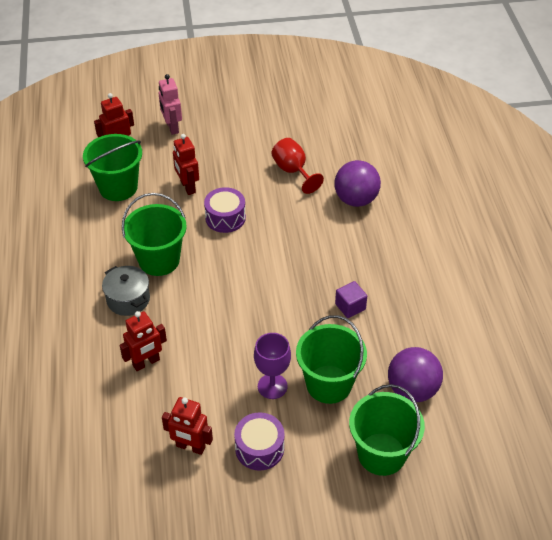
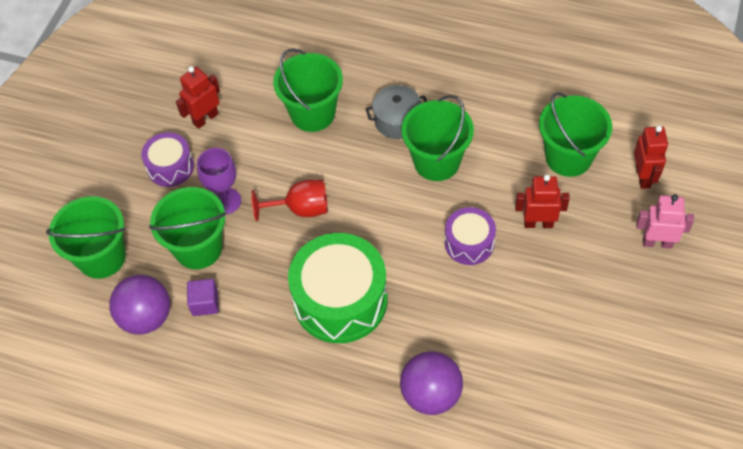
camera: 120 degrees right, 10 degrees up
(146, 363) = (313, 113): red robot -> green bucket
(293, 171) = (515, 345): red goblet -> red goblet (301, 209)
(317, 272) = (340, 300): none -> green drum
(350, 307) = (276, 310): purple cube -> purple cube (205, 303)

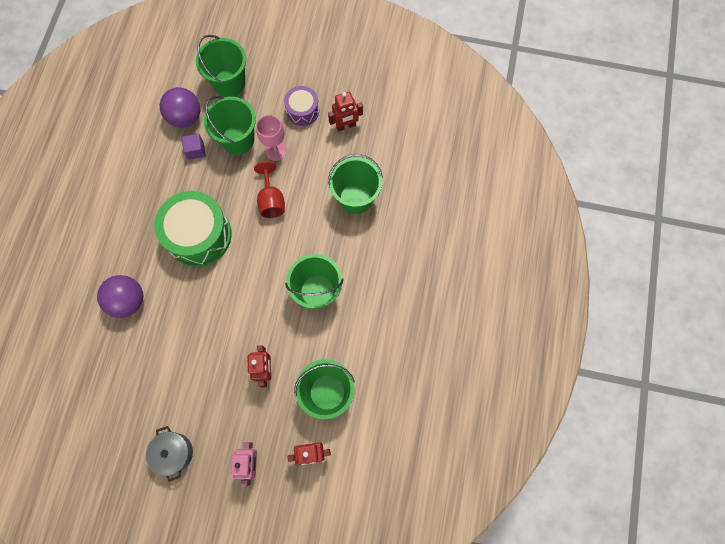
camera: 80 degrees right, 15 degrees up
(205, 118) = (346, 126): red robot -> red robot turned 120 degrees clockwise
(226, 201) = (276, 150): purple goblet -> pink goblet
(397, 121) = (353, 259): grey pot -> grey pot (174, 453)
(469, 243) = (246, 319): purple drum -> none

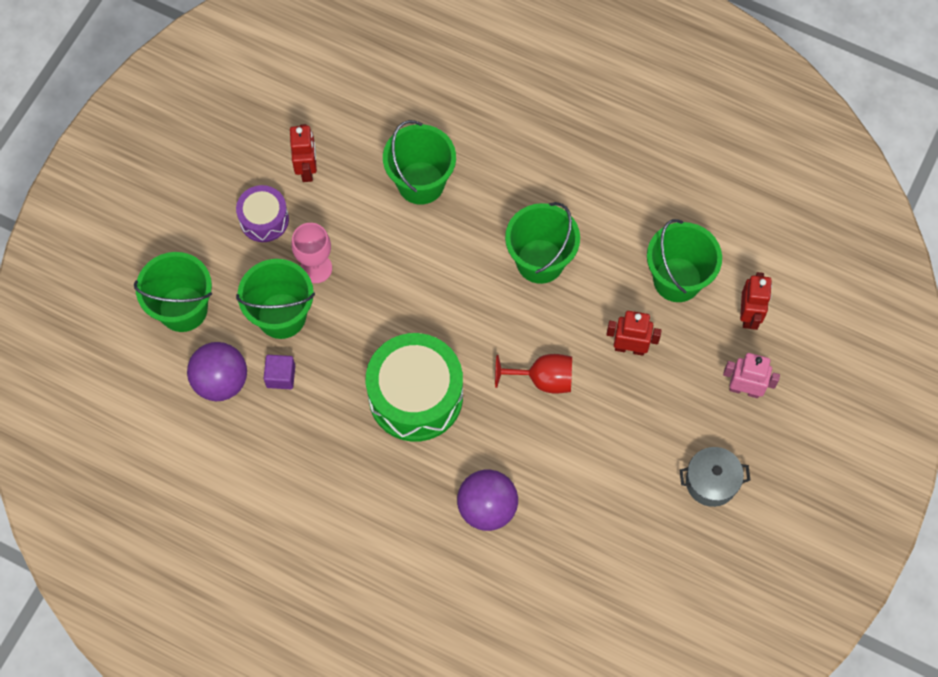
camera: 75 degrees left, 5 degrees down
(271, 200) = (391, 290): red goblet -> red goblet (543, 379)

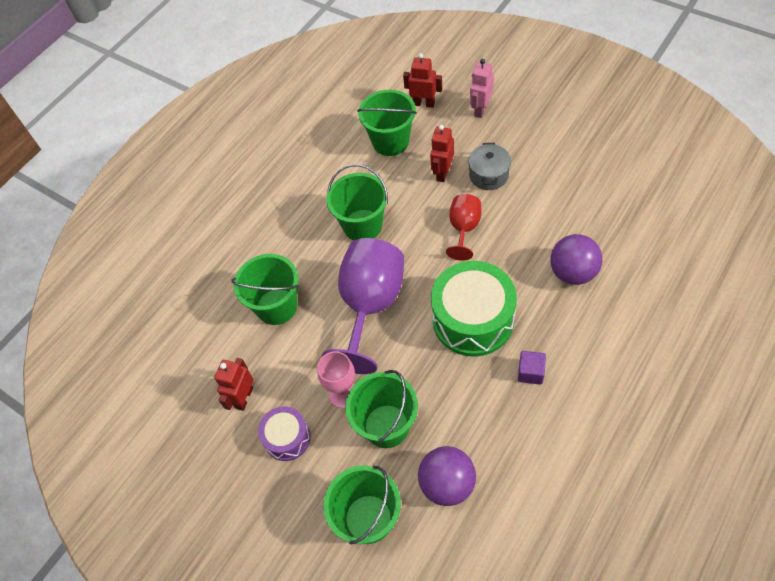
camera: 75 degrees left, 10 degrees down
(281, 376) = (446, 429): purple cube -> purple cube (530, 372)
(307, 169) = (244, 398): red robot -> red robot turned 75 degrees counterclockwise
(427, 283) = (370, 306): none -> purple goblet
(711, 482) = (551, 132): grey pot -> grey pot (489, 175)

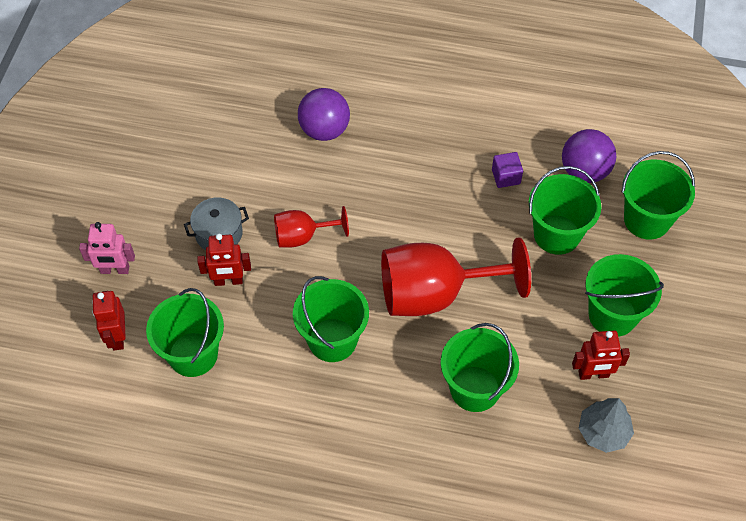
camera: 120 degrees left, 0 degrees up
(195, 384) = (603, 432): none -> grey tree
(287, 438) = (612, 315): purple drum -> green bucket
(343, 394) = (543, 282): pink goblet -> none
(370, 306) = (435, 294): purple goblet -> red goblet
(473, 319) = (412, 197): green drum -> none
(530, 372) = (449, 138): purple cube -> purple cube (506, 177)

